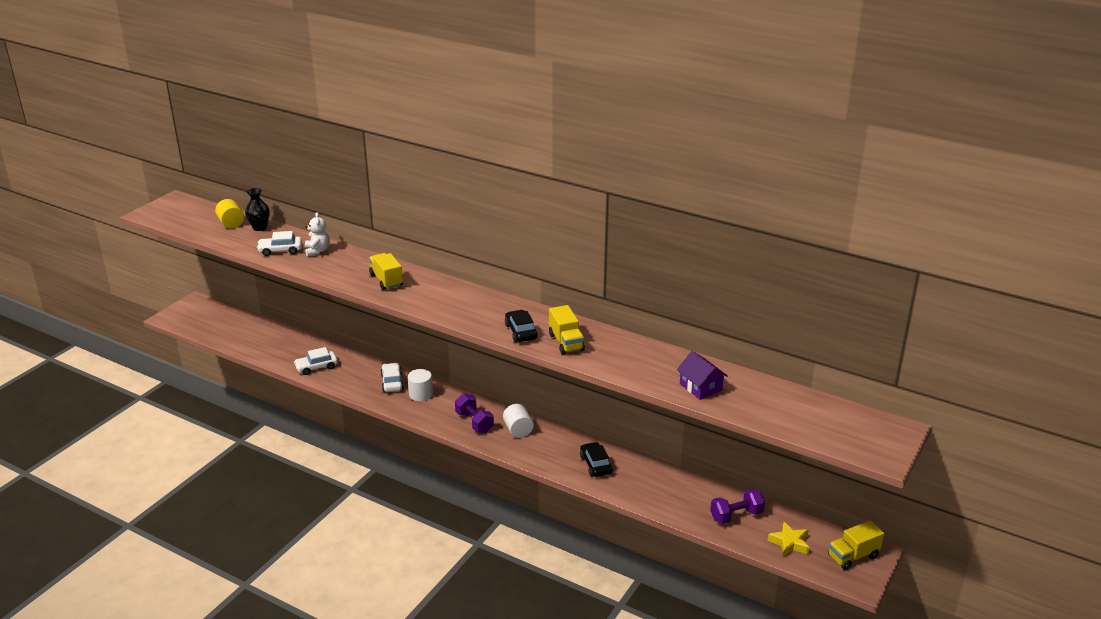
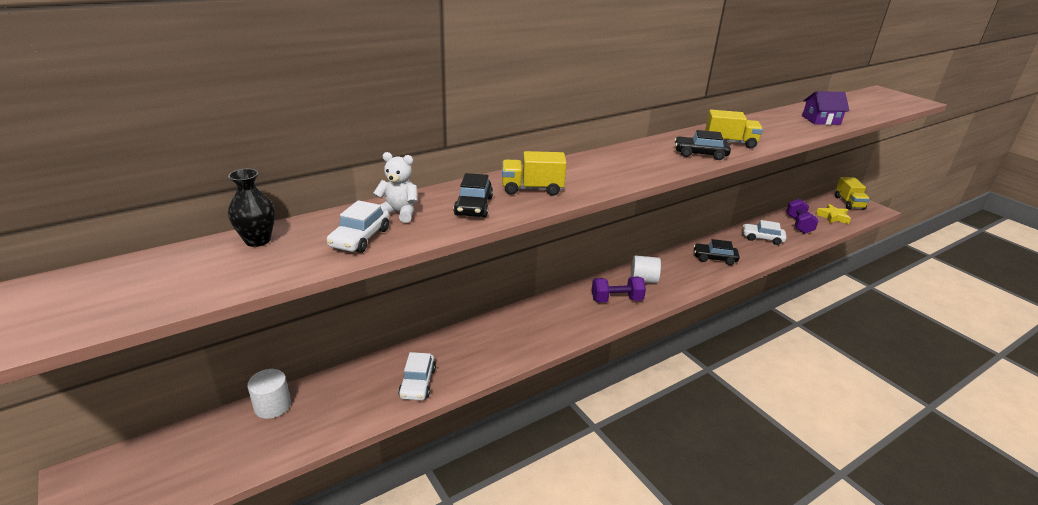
camera: 65 degrees left, 0 degrees up
(231, 223) = (200, 262): yellow cylinder -> none
(344, 269) = (473, 206): none -> black car
(392, 382) = (503, 331): white car -> white car (762, 238)
(421, 394) = (543, 318): white cylinder -> white cylinder (272, 406)

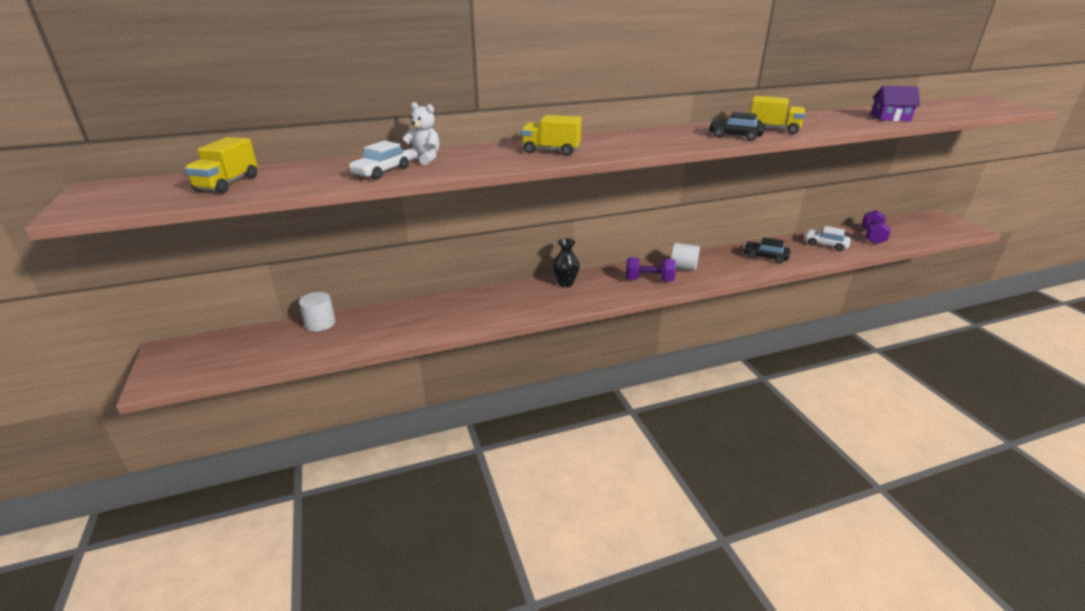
camera: 15 degrees right, 0 degrees up
(257, 240) = (302, 168): black vase -> black vase (565, 283)
(417, 383) = (441, 321): white car -> none
(473, 206) = (490, 158): black car -> none
(833, 217) = (915, 233): yellow star -> none
(849, 203) = (941, 222): yellow truck -> yellow truck (227, 184)

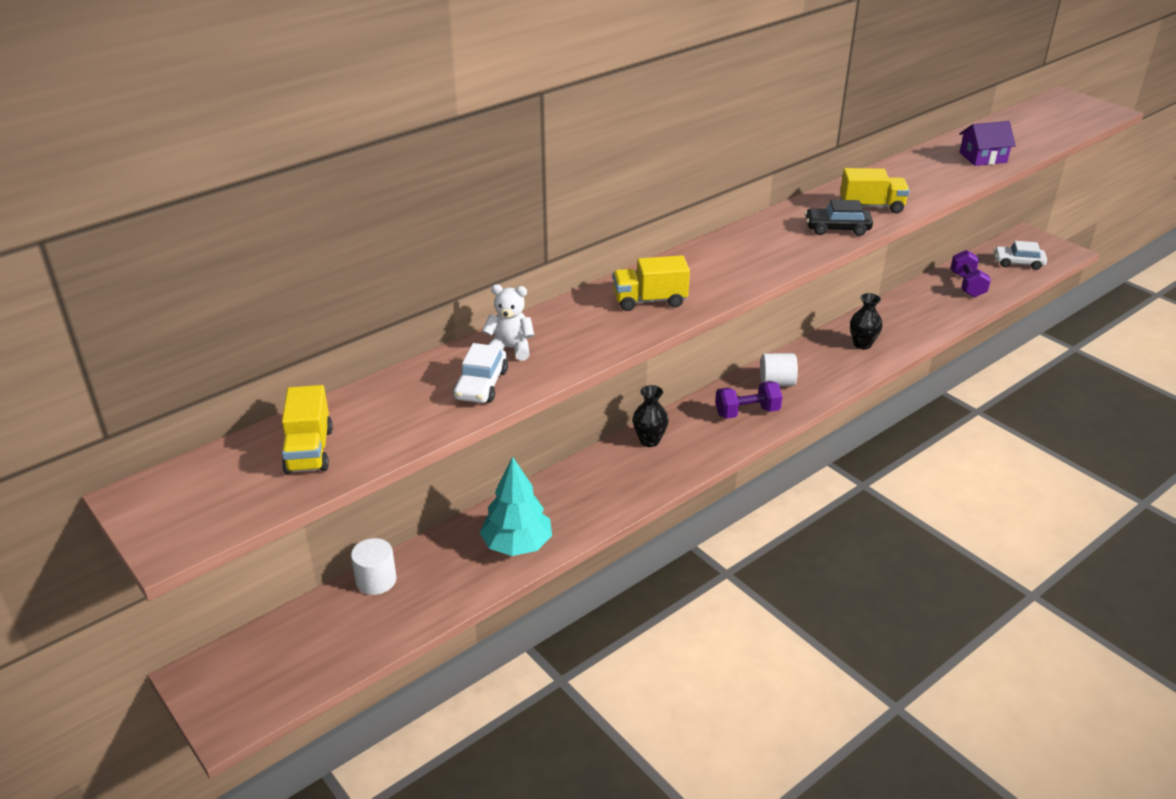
camera: 20 degrees left, 5 degrees up
(427, 323) = (517, 545): none -> turquoise tree
(765, 257) = (862, 344): black car -> black vase
(825, 245) = (921, 309): white car -> white car (1018, 263)

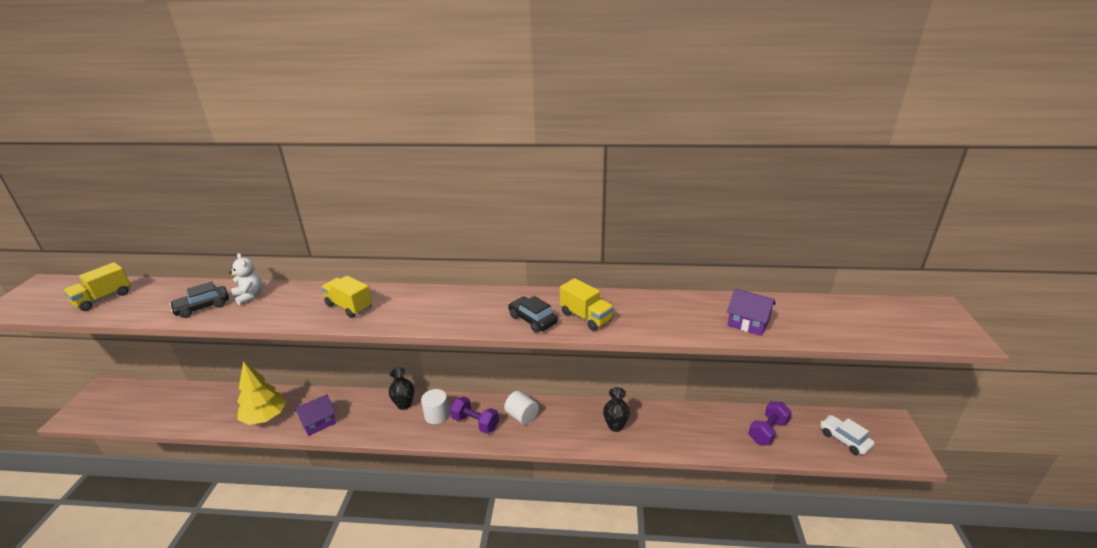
camera: 45 degrees right, 5 degrees down
(376, 580) = (202, 393): white cylinder -> white cylinder (437, 415)
(481, 385) = (202, 307): white car -> black car
(517, 545) = (265, 417): turquoise tree -> yellow tree
(589, 509) = (318, 422): none -> purple house

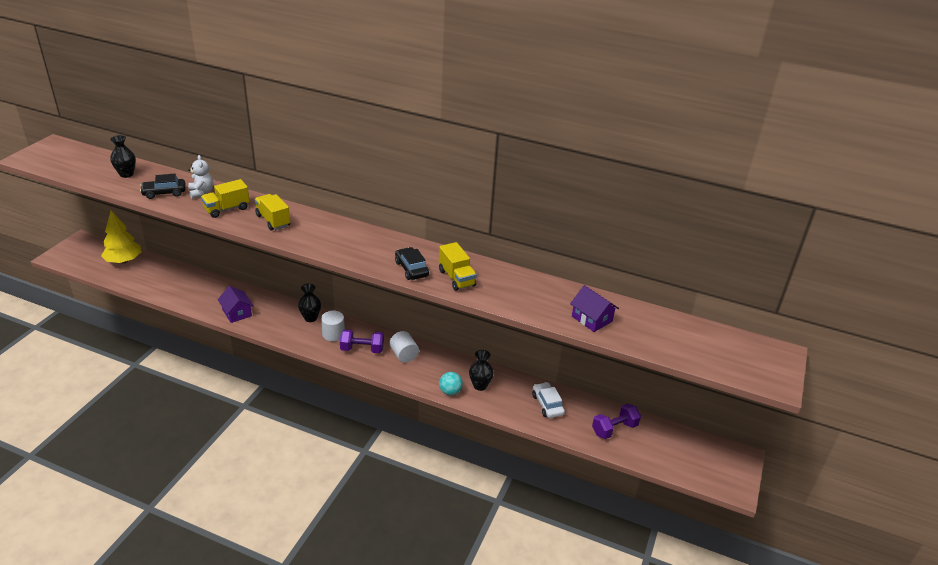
camera: 15 degrees right, 5 degrees up
(103, 298) = (95, 167): yellow truck -> yellow truck (227, 209)
(147, 297) = (126, 174): none -> black vase
(265, 417) = (197, 297): yellow tree -> yellow tree (123, 261)
(318, 422) = (237, 313): purple house -> purple house turned 75 degrees clockwise
(475, 423) = (362, 349): purple dumbbell -> purple dumbbell turned 45 degrees counterclockwise
(590, 442) = (450, 392): none -> turquoise ball
(844, 439) = (682, 456): white car -> white car (547, 404)

